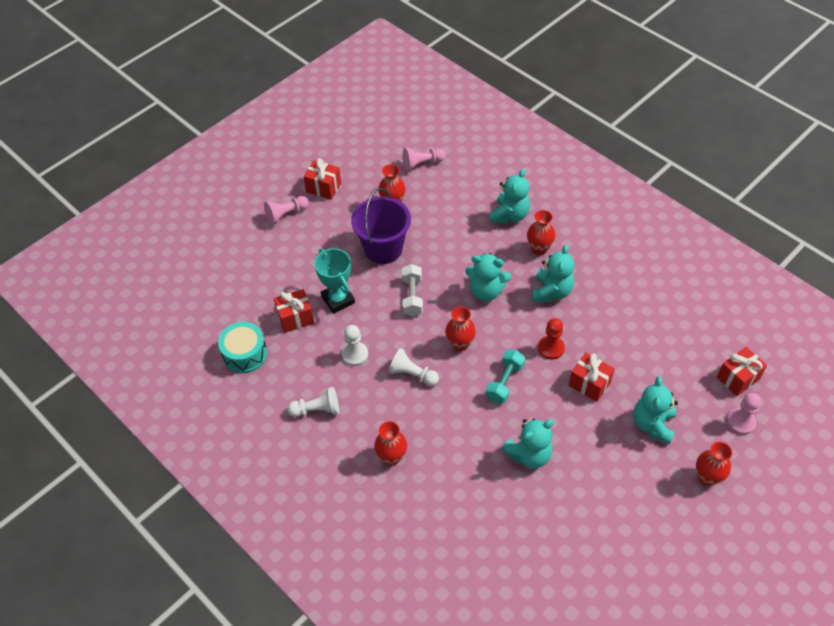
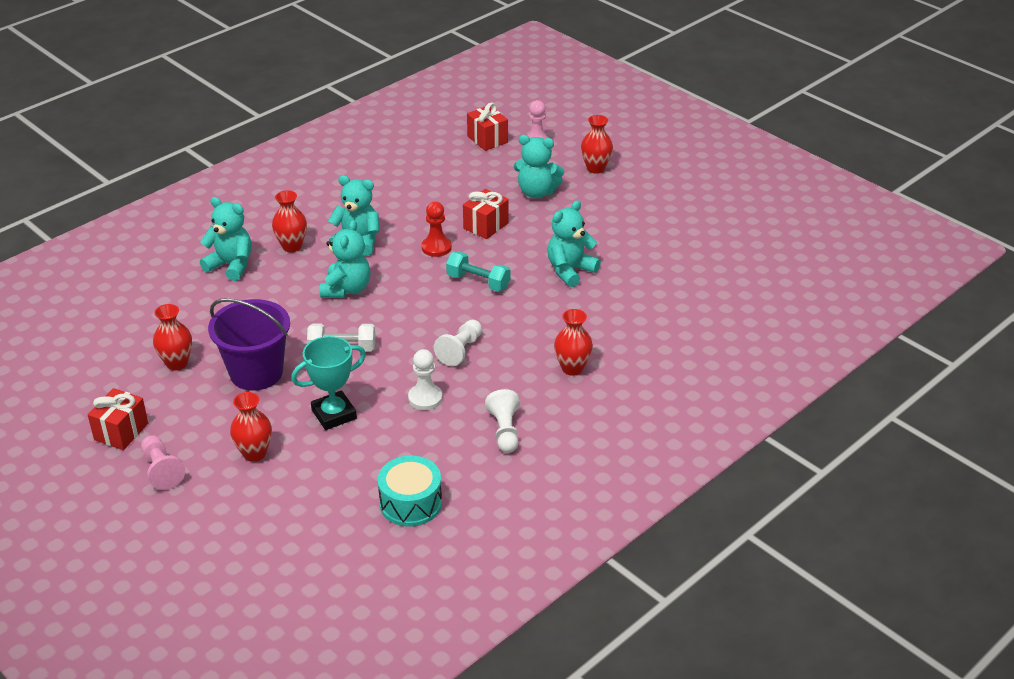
camera: 90 degrees left, 15 degrees down
(295, 318) = (357, 454): red gift -> none
(422, 163) = (111, 335): pink pawn -> none
(460, 344) = (421, 312): red vase -> red vase (254, 453)
(529, 454) = (570, 270): turquoise teddy bear -> turquoise teddy bear turned 105 degrees counterclockwise

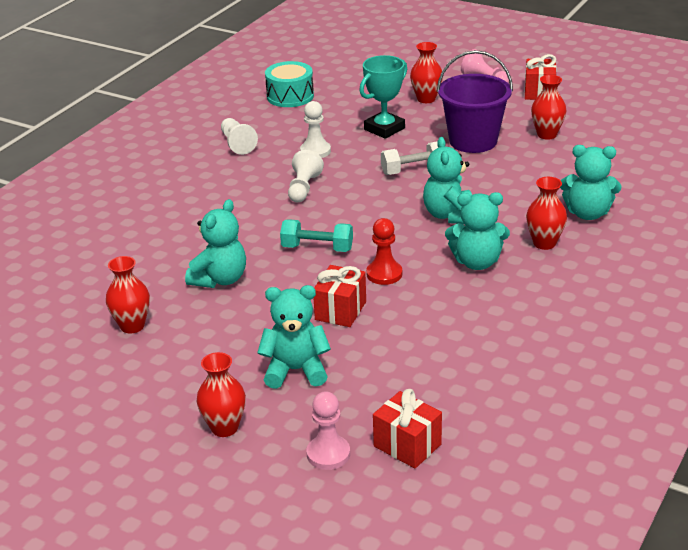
camera: 165 degrees right, 5 degrees down
(572, 368) = (192, 194): red vase -> red vase (132, 326)

